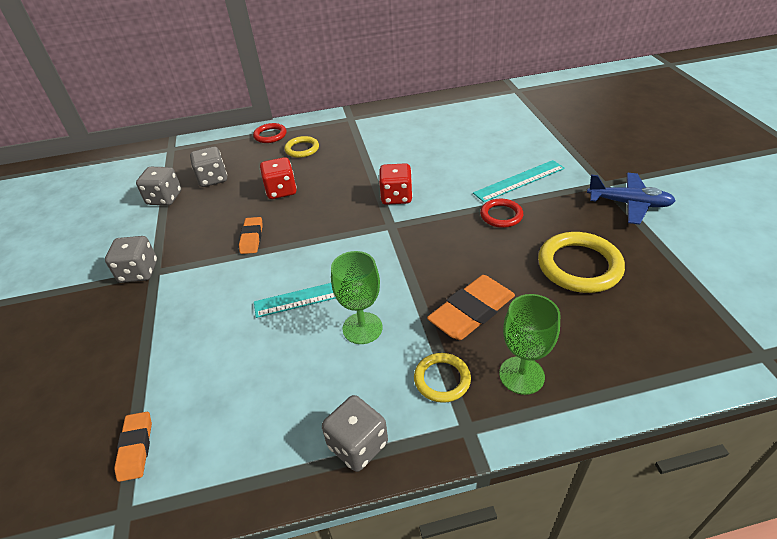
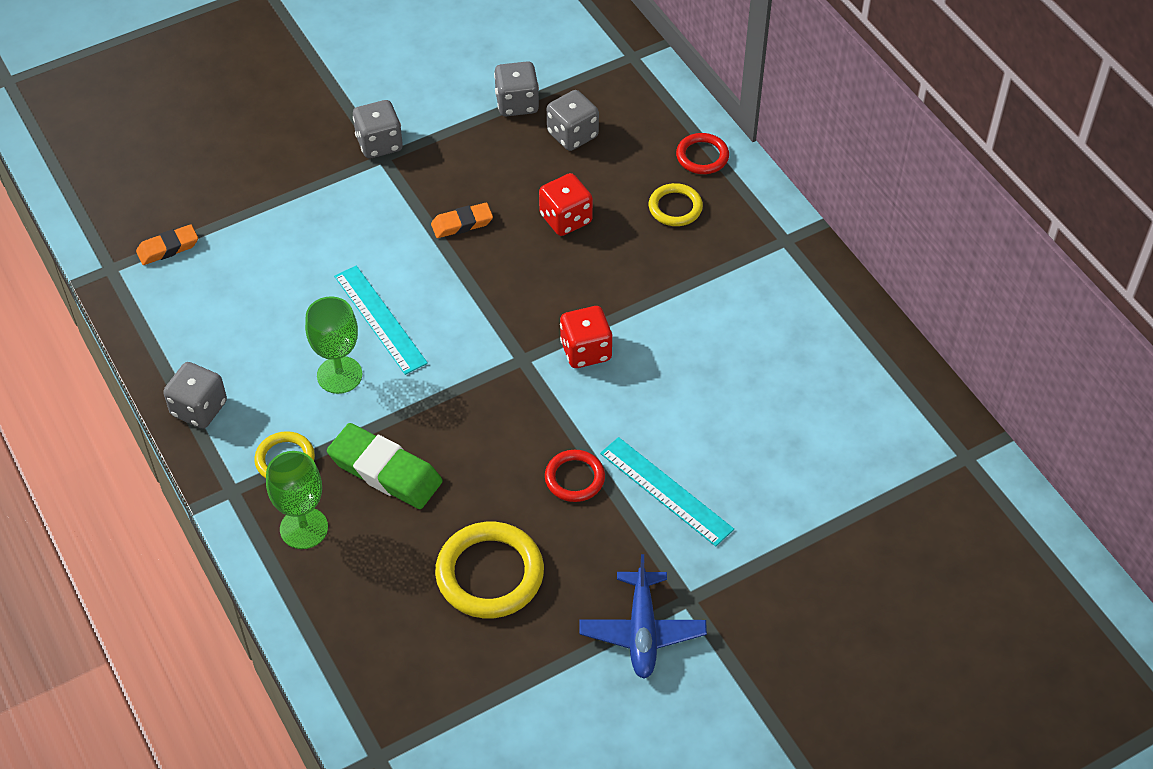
camera: 70 degrees right, 10 degrees up
(471, 311) = (385, 471): orange eraser -> green eraser

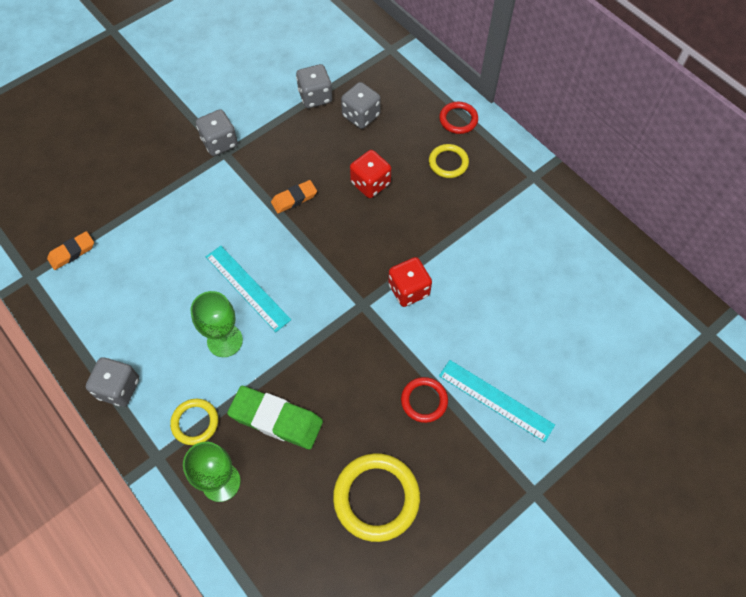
camera: 10 degrees left, 10 degrees up
(642, 631) = (506, 528): blue plane -> none

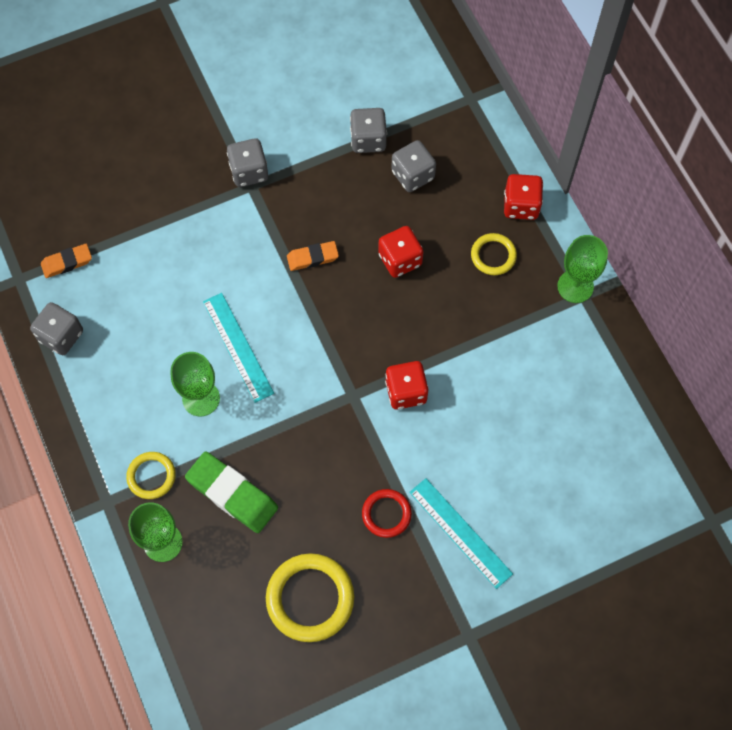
camera: 15 degrees right, 5 degrees up
(119, 388) = (84, 421): grey dice -> grey dice (61, 336)
(458, 119) = (521, 205): red ring -> red dice
(524, 171) = (575, 286): none -> green goblet

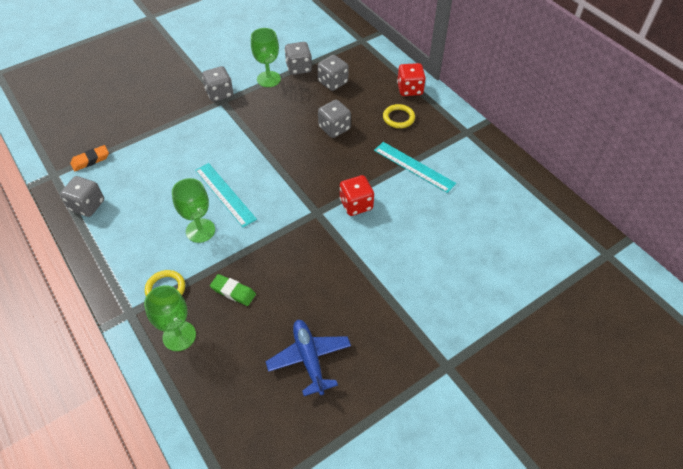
camera: 10 degrees left, 15 degrees down
(232, 494) = (233, 291): green eraser -> green eraser, size x0.58
(310, 598) = (309, 359): yellow ring -> blue plane
(312, 258) = (272, 135): orange eraser -> none
(386, 514) = (359, 287): red ring -> none
(400, 260) = (334, 128): red dice -> grey dice
(460, 533) = (420, 291): turquoise ruler -> turquoise ruler (414, 167)
(575, 286) = (459, 127): green goblet -> green goblet (268, 79)

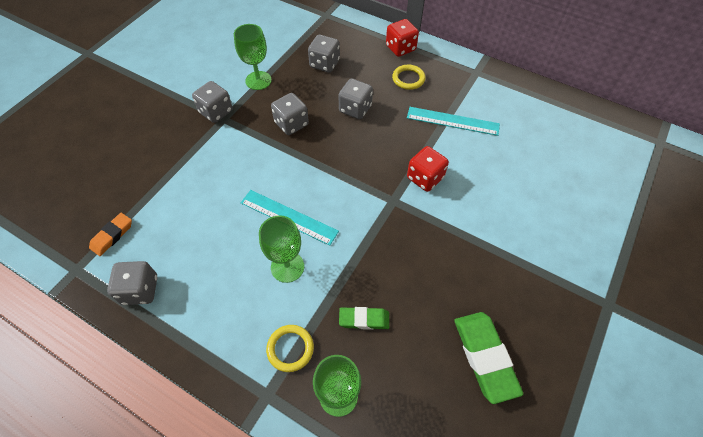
camera: 25 degrees left, 5 degrees up
(299, 68) = (282, 60): grey dice -> grey dice (291, 124)
(309, 359) = (484, 357): blue plane -> green eraser

